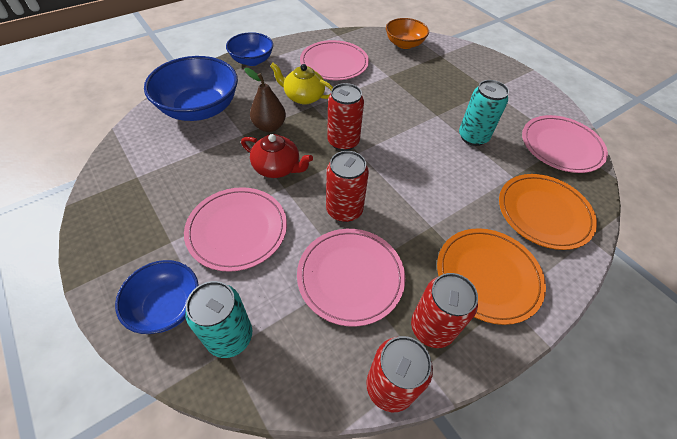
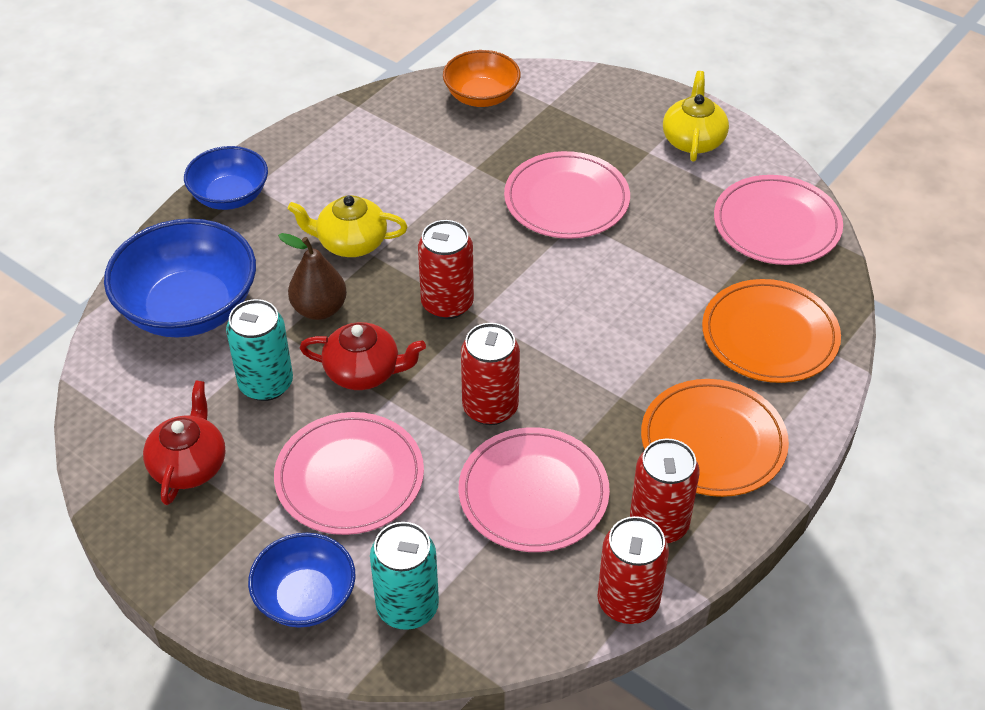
camera: 15 degrees left, 5 degrees down
(148, 194) = (189, 465): none -> red teapot
(334, 63) = (375, 166): pink plate -> pink plate (566, 200)
(473, 137) = (643, 243): turquoise can -> turquoise can (266, 384)
(518, 89) = (693, 140): none -> yellow teapot

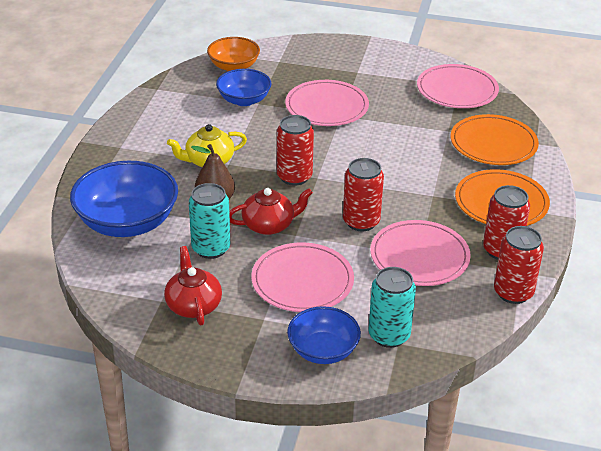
camera: 25 degrees left, 10 degrees down
(230, 196) = (108, 156): blue bowl -> blue bowl (244, 100)
(693, 140) = (378, 60): yellow teapot -> none

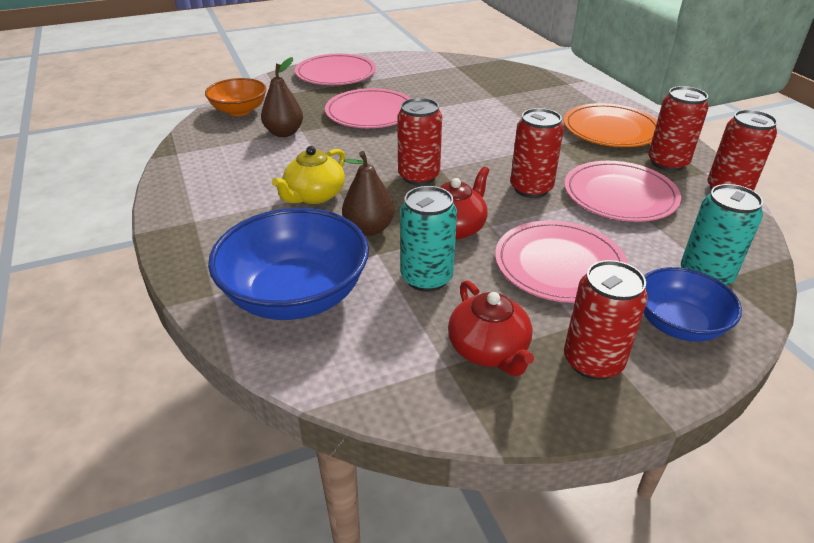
camera: 35 degrees left, 0 degrees up
(193, 305) = (489, 350): red teapot -> red teapot turned 150 degrees counterclockwise
(241, 341) = (593, 361): none -> red can
(244, 100) = (284, 133): blue bowl -> brown pear
(457, 90) = (459, 69): pink plate -> pink plate (335, 74)
(493, 144) = (540, 93): orange plate -> none

